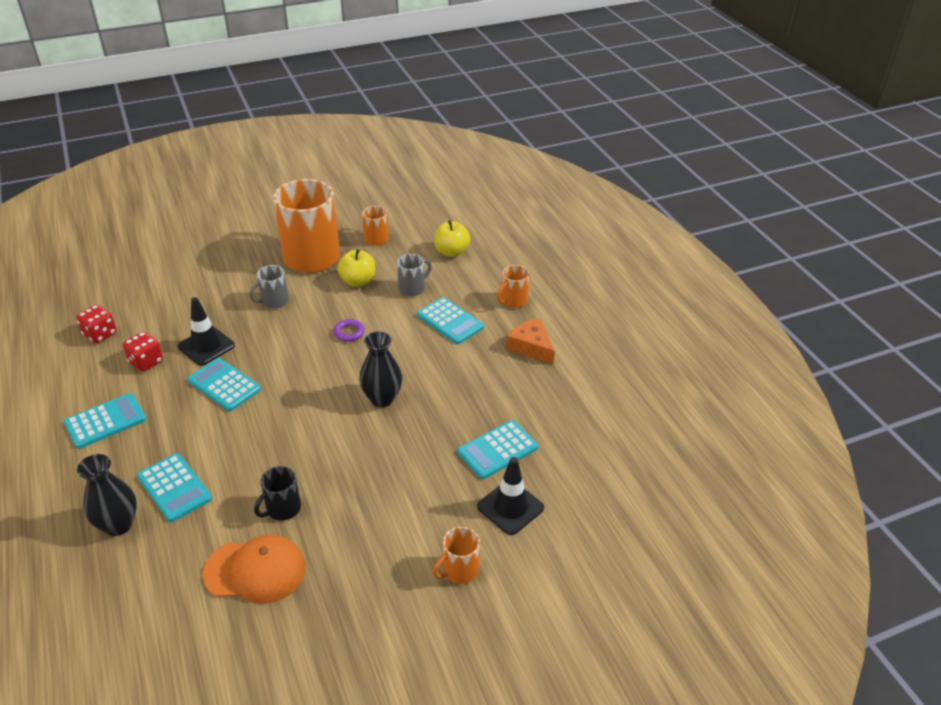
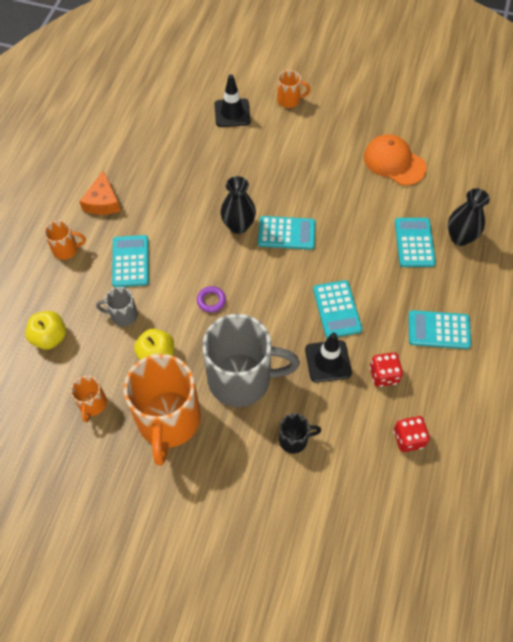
camera: 140 degrees left, 20 degrees up
(274, 301) = (242, 379): grey mug -> grey mug, size x2.24
(282, 509) = (357, 188): black mug -> black mug (294, 439)
(497, 450) = (204, 147): turquoise calculator -> turquoise calculator (286, 233)

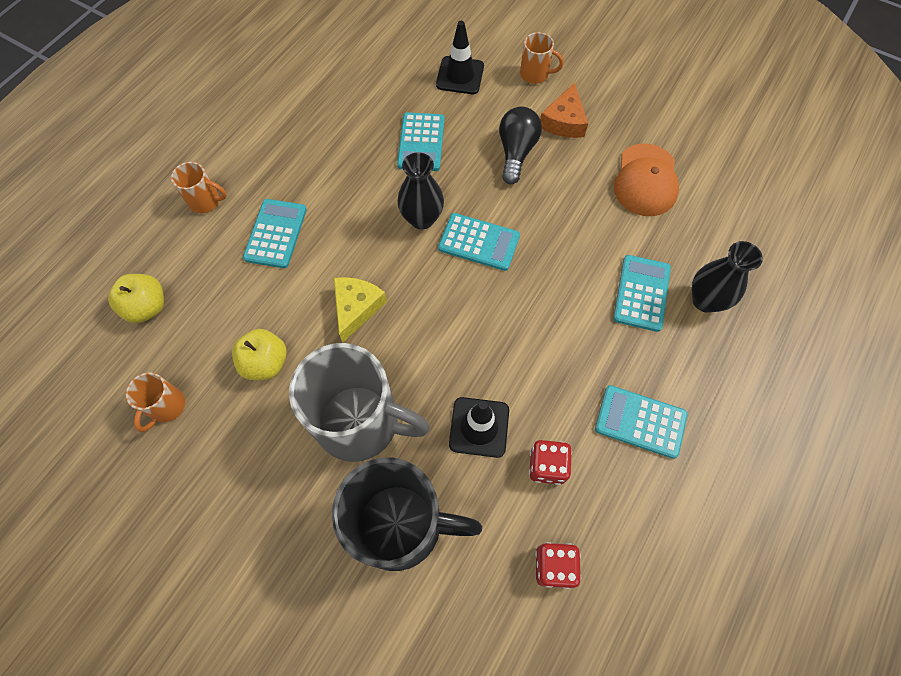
camera: 15 degrees right, 5 degrees up
(102, 202) = (268, 152): orange cheese -> orange cheese (564, 121)
(123, 315) = (243, 300): grey mug -> none
(168, 421) = (250, 455): orange mug -> none
(211, 300) = (356, 308): purple ring -> yellow cheese
(293, 162) = (516, 152): none -> black light bulb
(294, 439) = (401, 524): black mug -> black mug, size x2.24
(337, 309) = (512, 359): turquoise calculator -> turquoise calculator (421, 142)
(394, 162) = (645, 180): orange cap -> orange cap turned 135 degrees counterclockwise

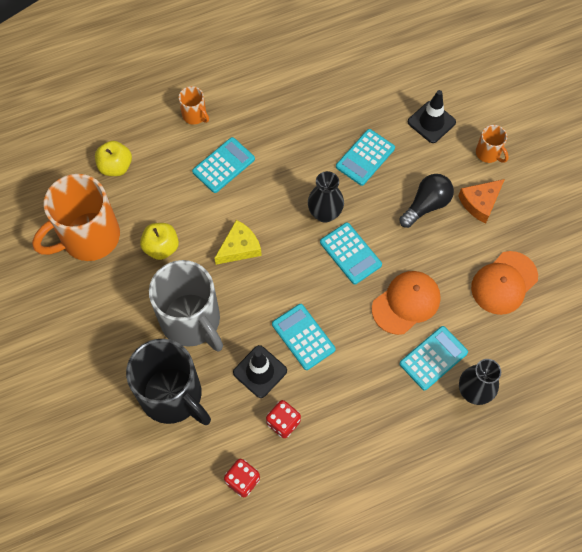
camera: 35 degrees right, 0 degrees up
(166, 407) = (88, 237): orange mug -> orange mug, size x2.24
(572, 256) = (406, 303): none -> orange cap
(640, 421) = (363, 437): turquoise calculator -> turquoise calculator (303, 337)

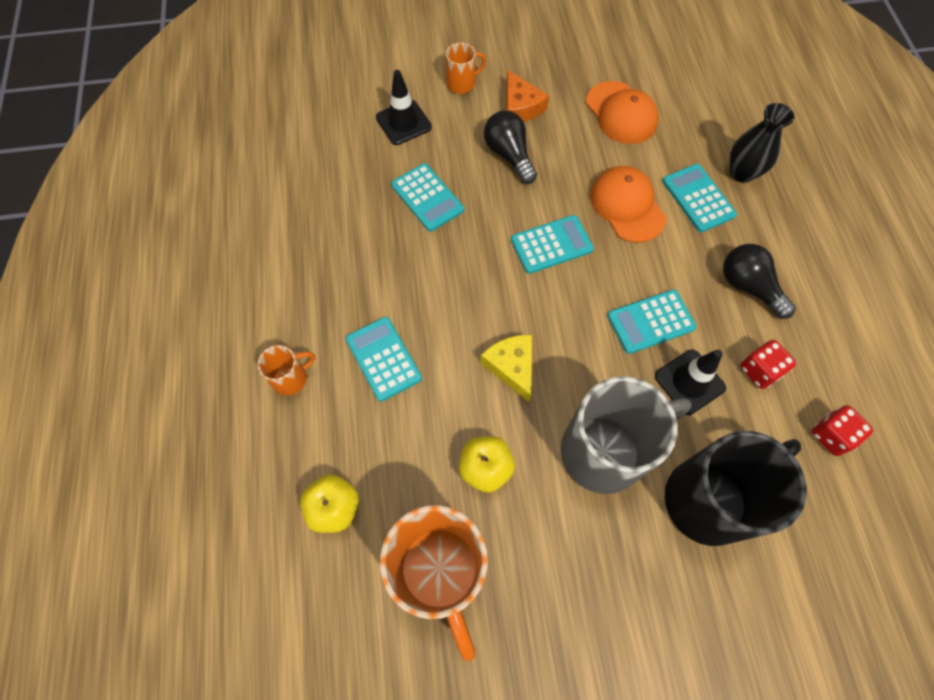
camera: 75 degrees left, 0 degrees up
(325, 213) = (490, 258): black vase -> none
(357, 407) = (748, 287): none -> black light bulb

